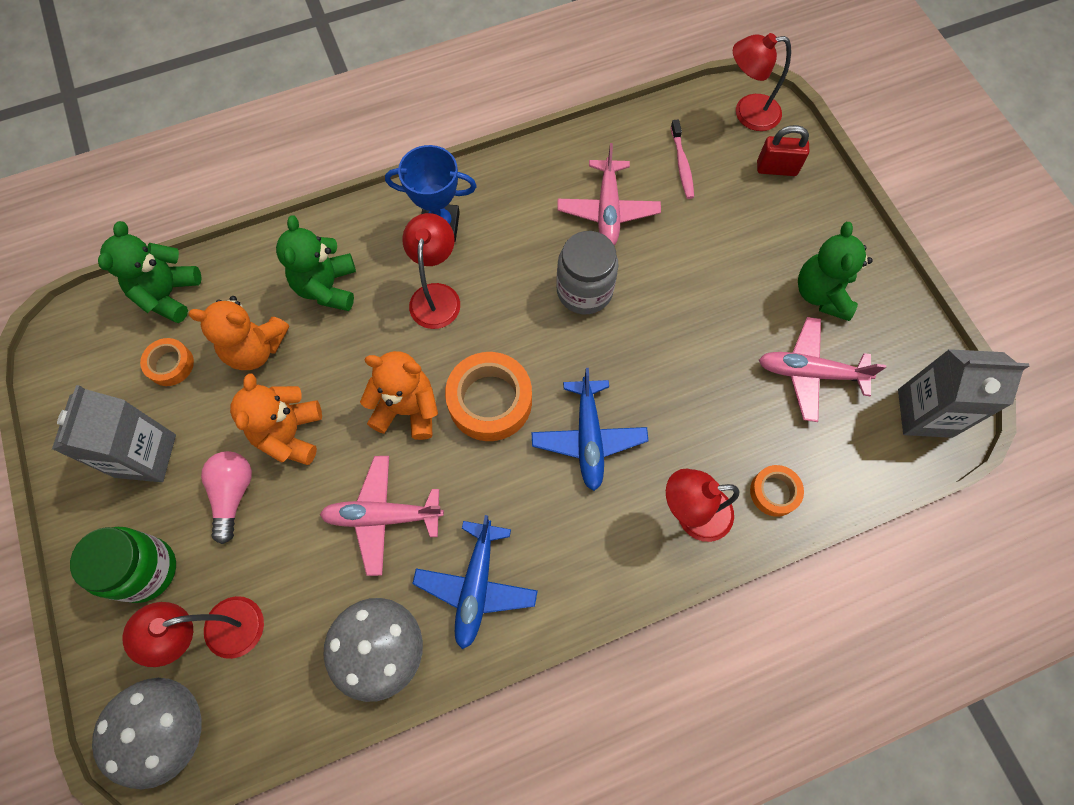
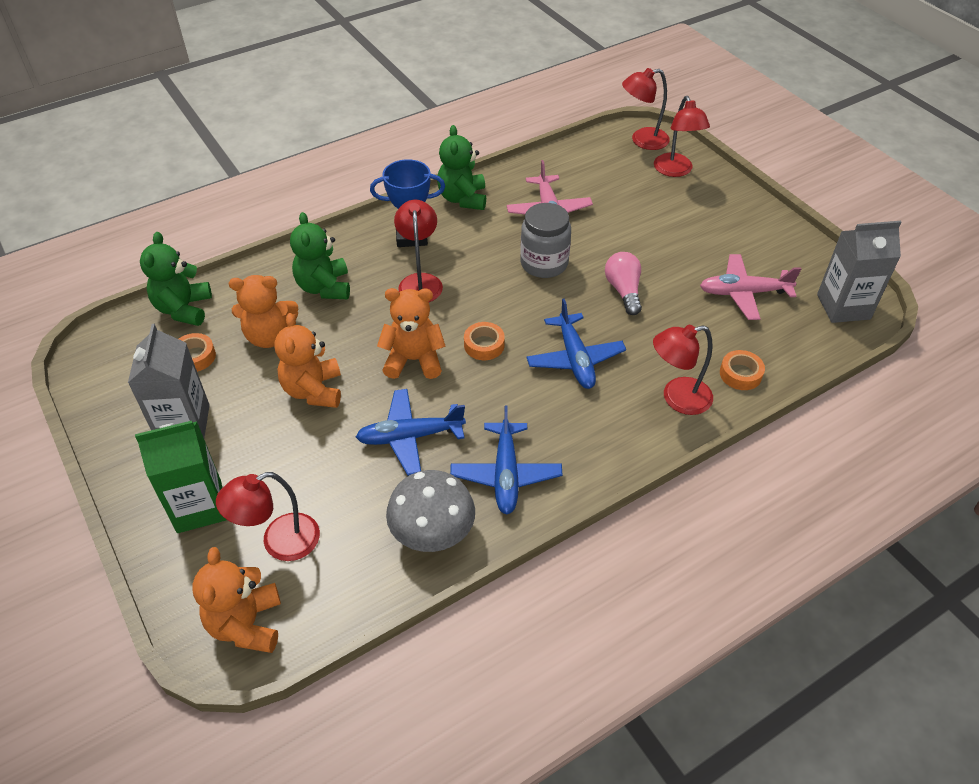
camera: 10 degrees left, 20 degrees down
(145, 570) = (199, 507): green jar -> green carton
(171, 728) = (246, 624): grey mushroom -> orange teddy bear
(233, 494) = (270, 440): pink light bulb -> pink light bulb (623, 291)
(382, 516) = (410, 437): pink plane -> blue plane
(490, 401) = (484, 345): orange tape -> orange tape, size x0.55
(682, 164) = (600, 176): pink toothbrush -> none
(776, 169) = (675, 171): red padlock -> red lamp
(821, 294) = (736, 242): green teddy bear -> green teddy bear (463, 199)

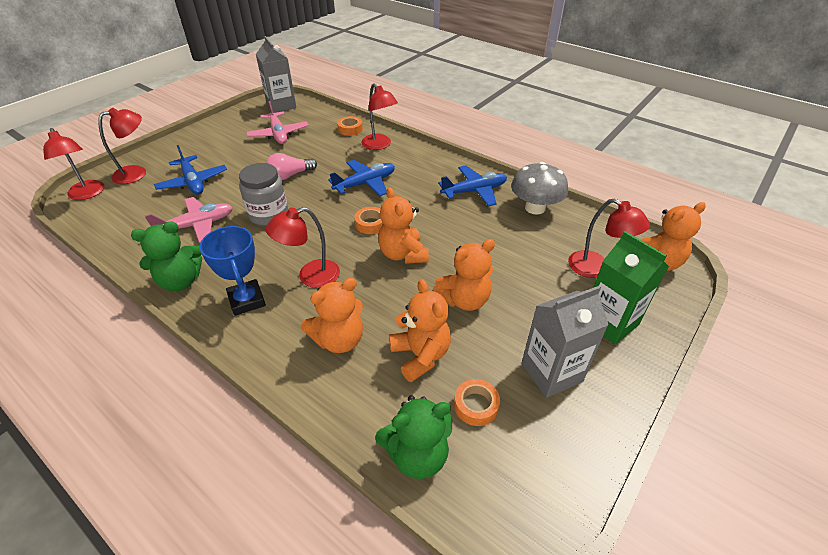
camera: 110 degrees left, 5 degrees down
(324, 287) = (339, 340): green teddy bear -> orange teddy bear
(410, 437) = (473, 236): blue plane -> blue plane (193, 182)

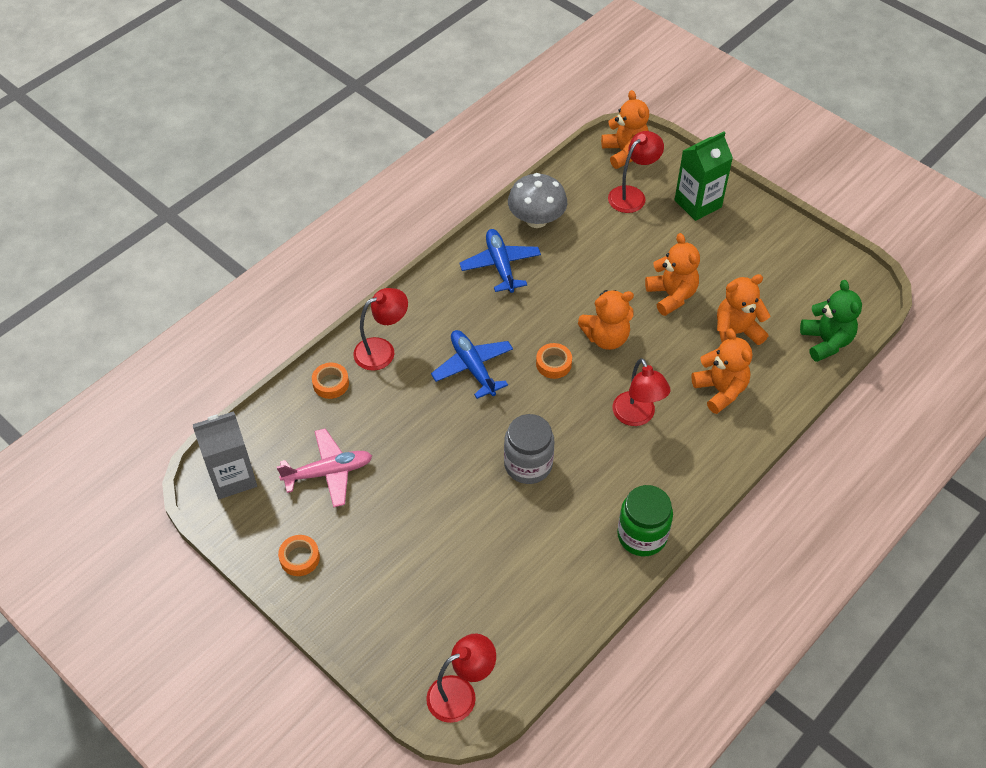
camera: 85 degrees left, 10 degrees up
(137, 173) = (412, 643): red lamp -> none
(180, 281) = (642, 535): green teddy bear -> green jar
(193, 182) = (446, 562): blue plane -> none
(197, 225) = (543, 539): pink plane -> none
(247, 300) = (671, 469): blue trophy -> none
(290, 175) = (444, 449): pink light bulb -> none
(476, 405) = (782, 302): orange tape -> orange tape (299, 558)
(551, 372) = (750, 251): grey carton -> none

